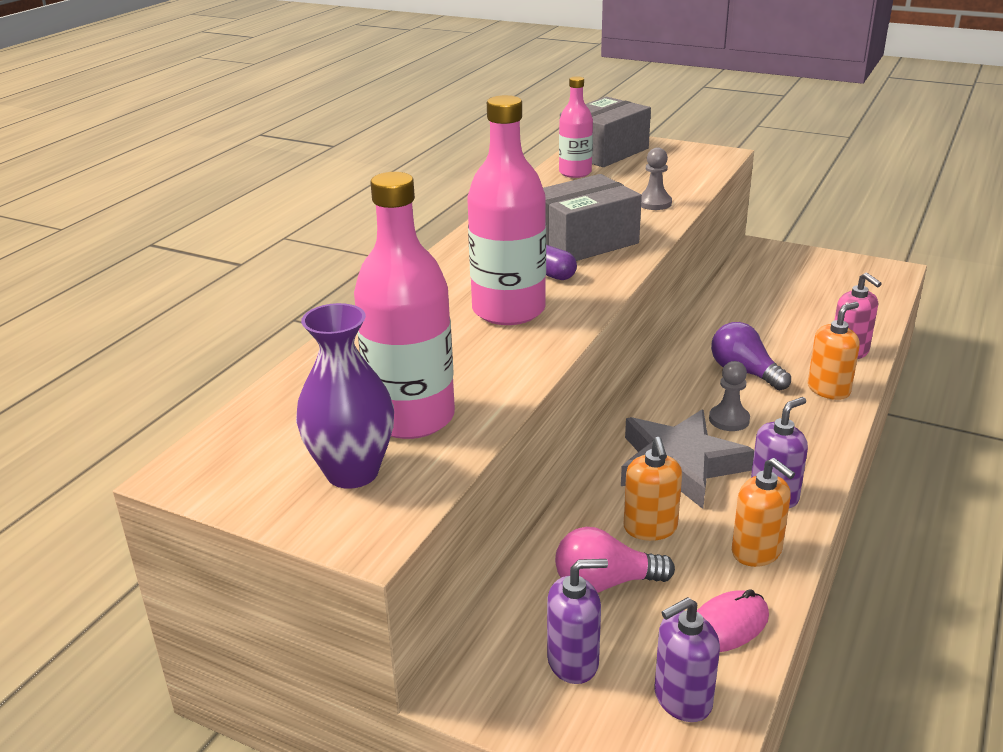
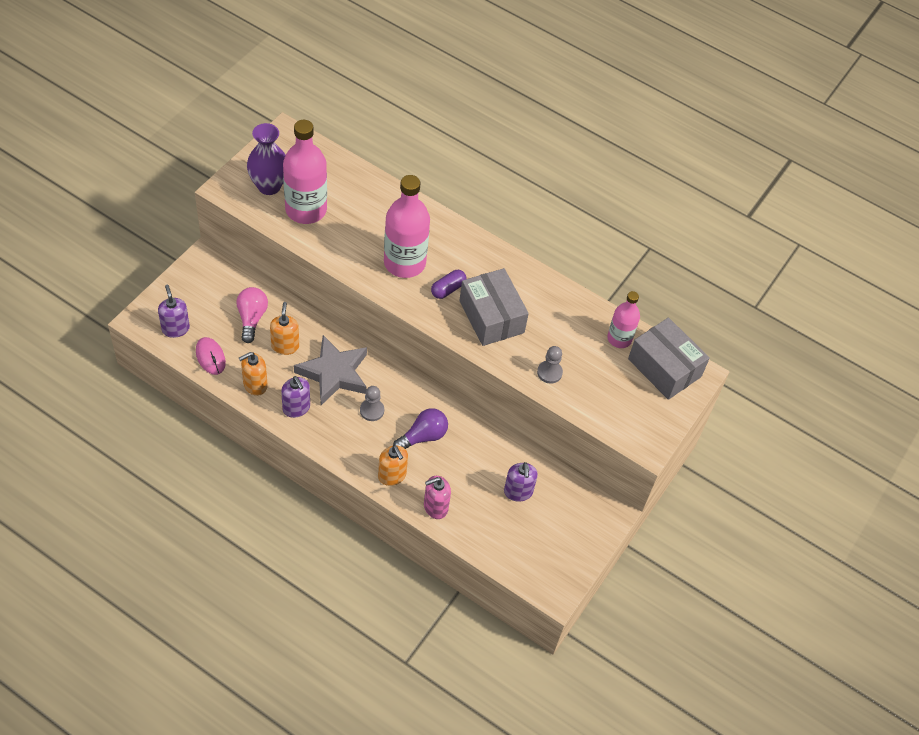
camera: 90 degrees right, 25 degrees up
(573, 662) = (207, 296): purple soap dispenser -> purple soap dispenser (518, 492)
(650, 528) = (285, 346): orange soap dispenser -> orange soap dispenser turned 90 degrees clockwise

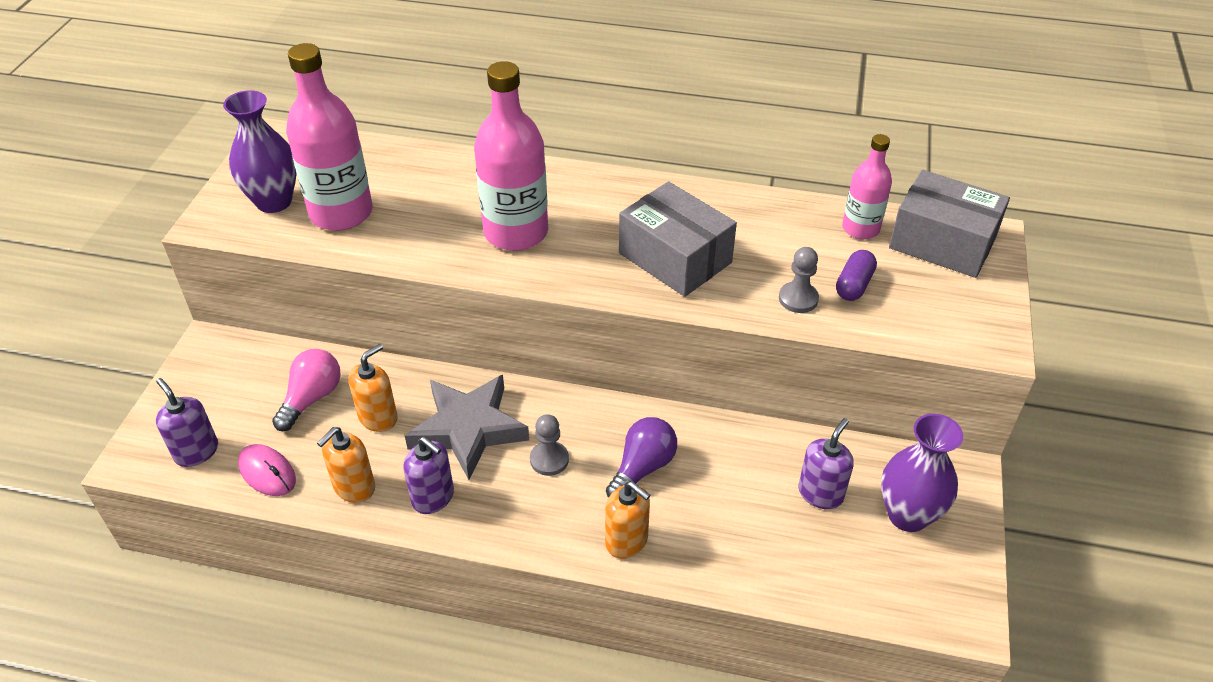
camera: 15 degrees left, 10 degrees down
(251, 318) = (312, 398): pink light bulb -> pink light bulb turned 45 degrees clockwise
(285, 346) = (378, 417): orange soap dispenser -> orange soap dispenser turned 60 degrees clockwise
(435, 507) = (716, 562): pink soap dispenser -> none
(448, 289) = (595, 244): purple capsule -> purple capsule (854, 285)
(518, 492) = (820, 493): purple soap dispenser -> purple soap dispenser turned 120 degrees counterclockwise
(561, 524) = (907, 515): none -> purple vase

